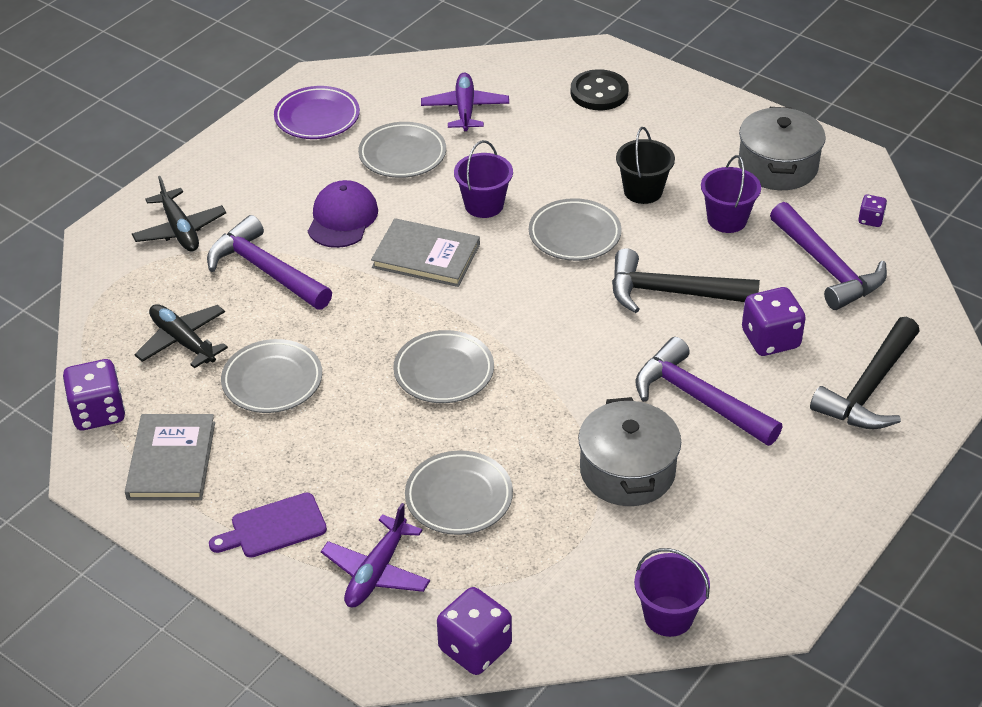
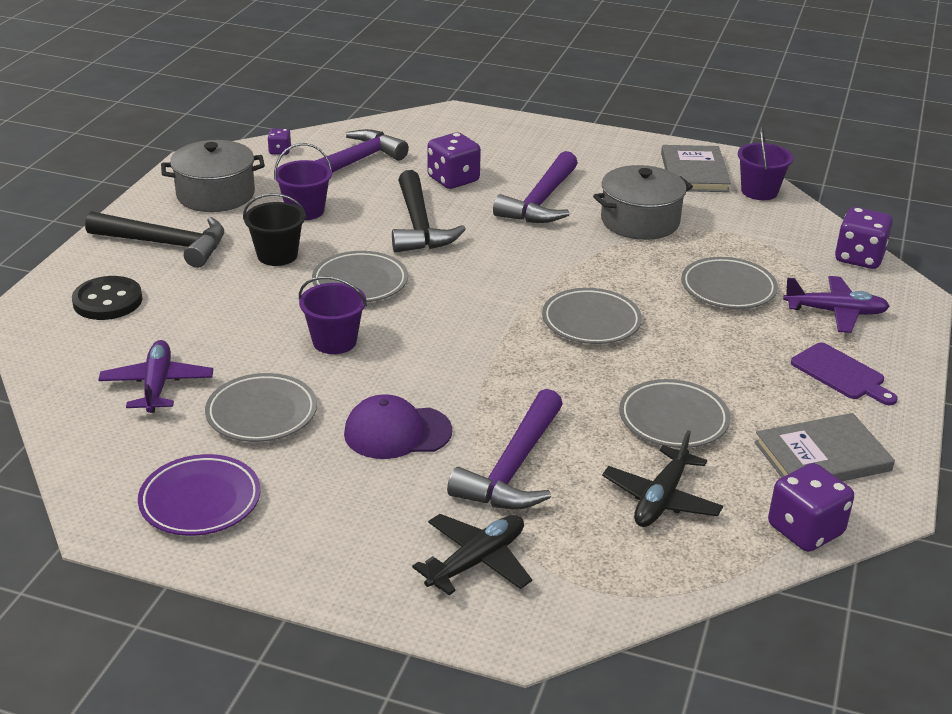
camera: 110 degrees left, 10 degrees down
(426, 256) = (434, 362): grey book -> grey book (694, 172)
(465, 109) = (157, 385): purple plane -> purple plane turned 105 degrees clockwise
(869, 388) = (484, 141): black hammer -> black hammer (166, 244)

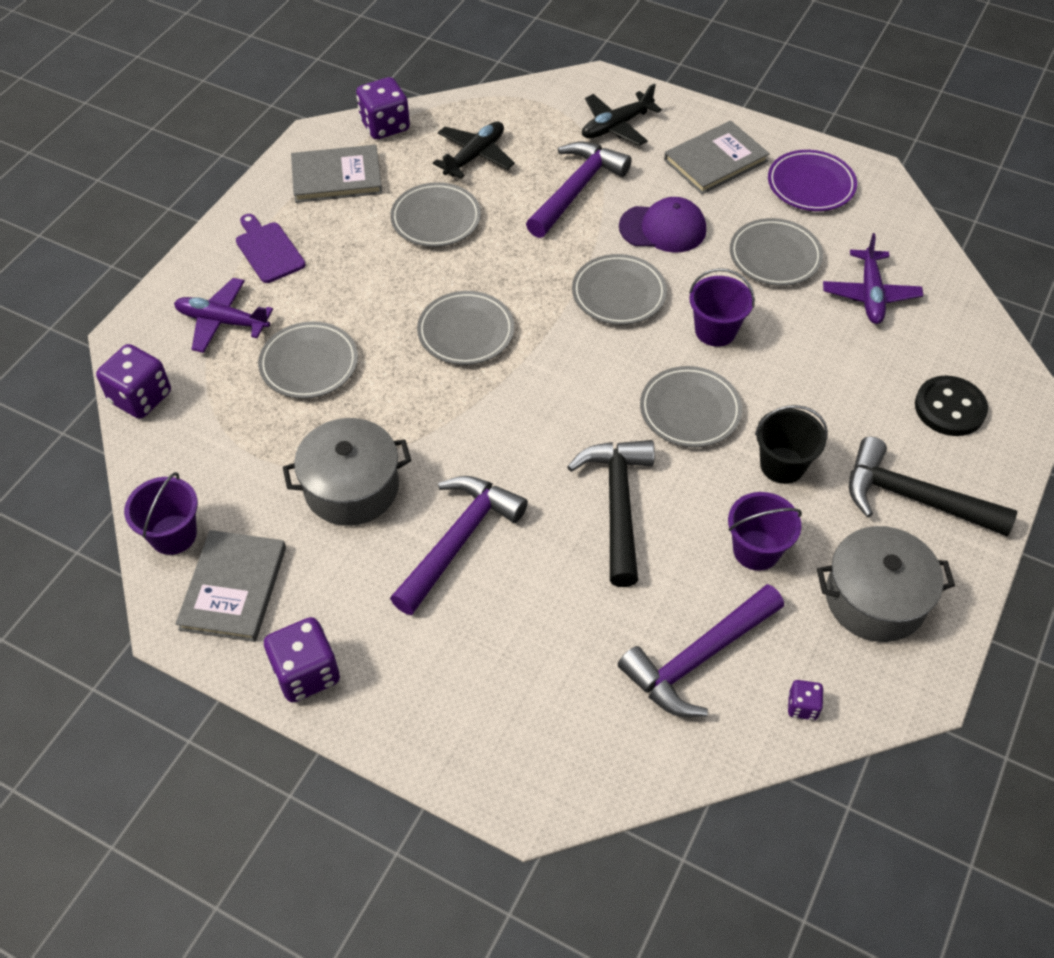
camera: 170 degrees left, 20 degrees up
(329, 523) = (715, 161): none -> grey book
(441, 364) = (618, 294): none -> grey plate
(453, 179) = (561, 603): purple dice -> purple dice (306, 673)

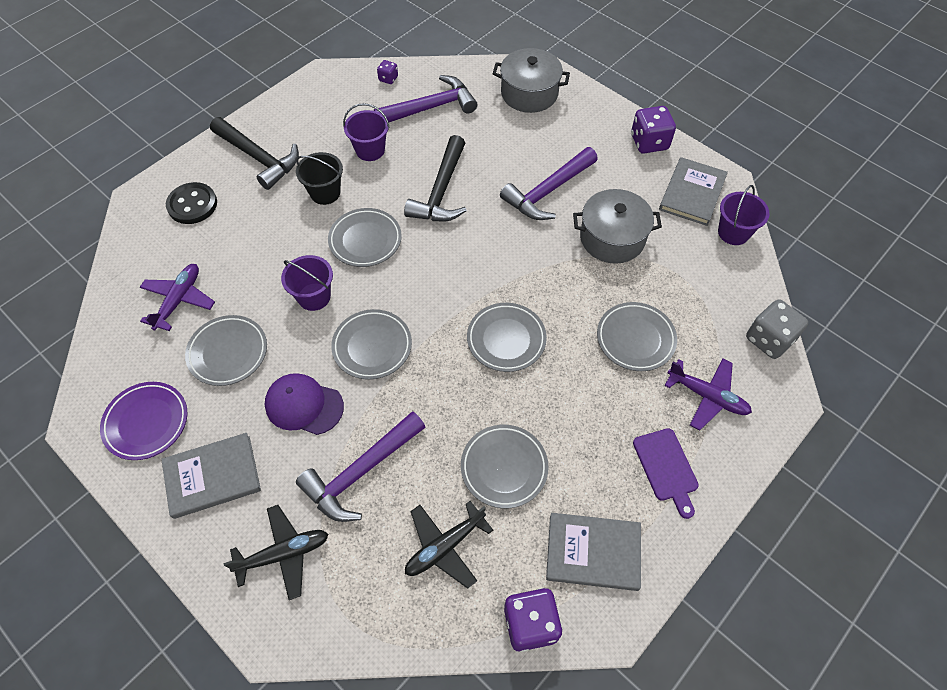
camera: 165 degrees left, 5 degrees up
(141, 397) = (769, 339): purple dice -> grey dice
(875, 599) = (319, 114): grey pot -> grey pot (529, 93)

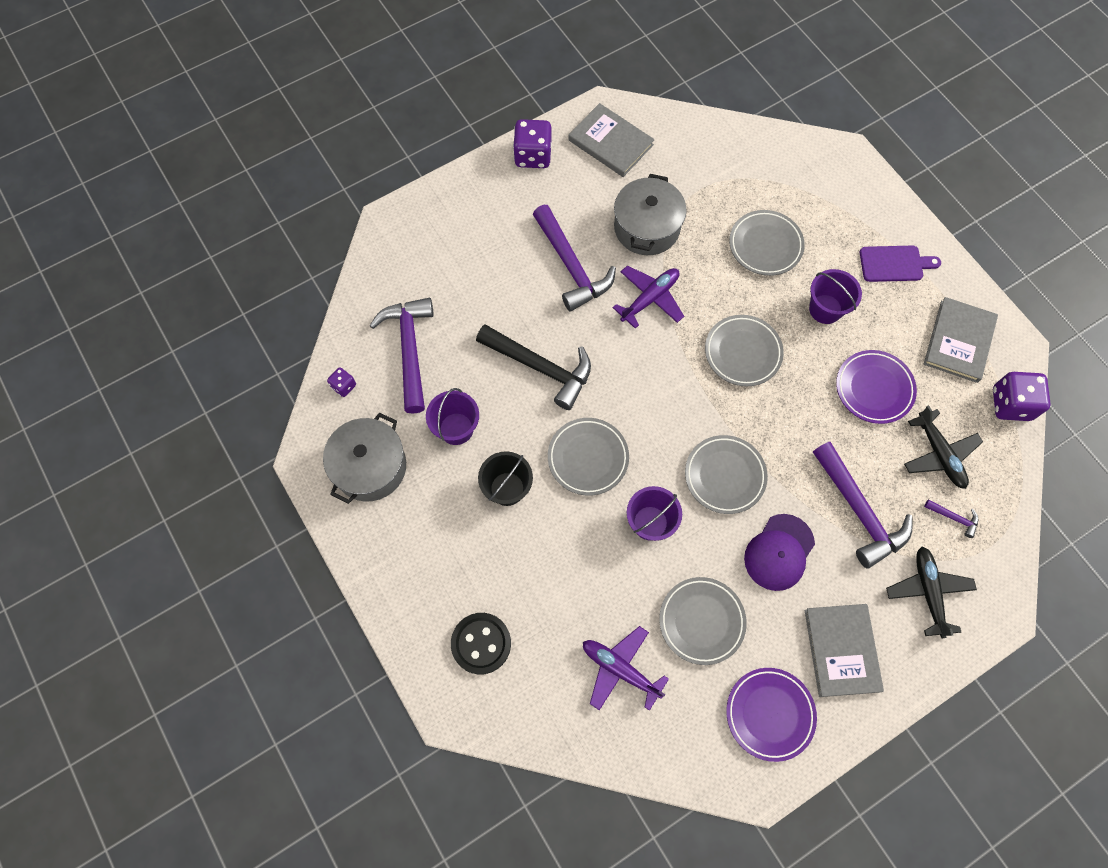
camera: 75 degrees left, 10 degrees up
(259, 158) = (428, 556): black hammer -> none
(372, 572) = (954, 518): none -> purple hammer
(504, 467) = (874, 388): grey plate -> purple plate
(529, 93) = (423, 244): grey pot -> grey pot (370, 467)
(707, 396) = (834, 210): purple plane -> purple plane (650, 298)
(733, 232) = (667, 127): purple bucket -> purple bucket (825, 309)
(769, 339) = (788, 144): grey dice -> none

